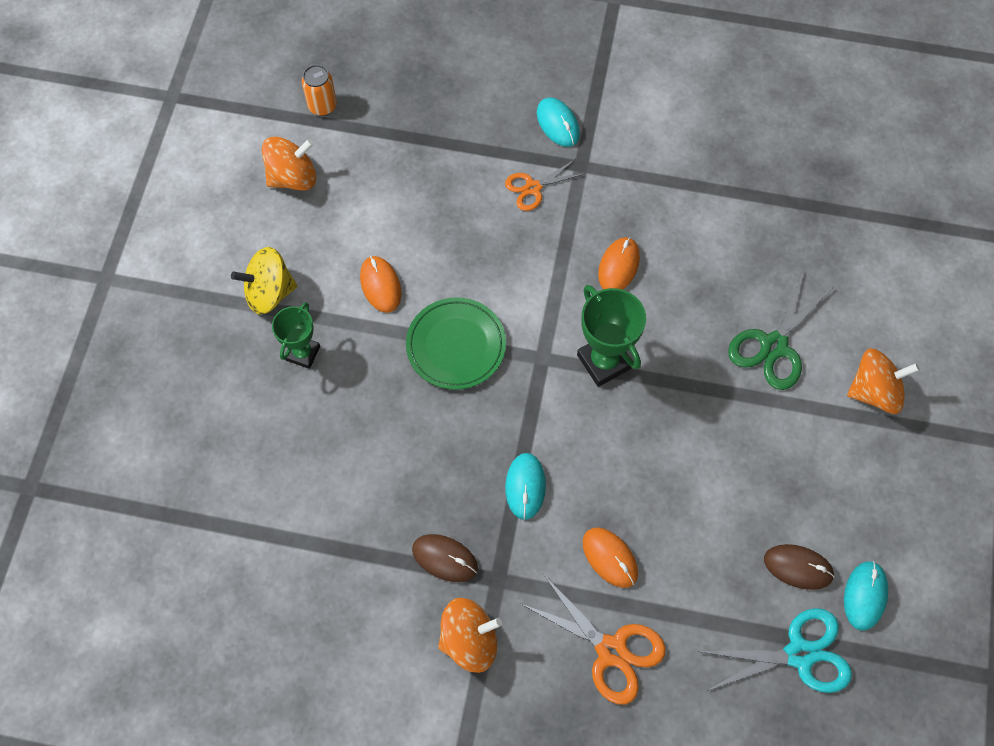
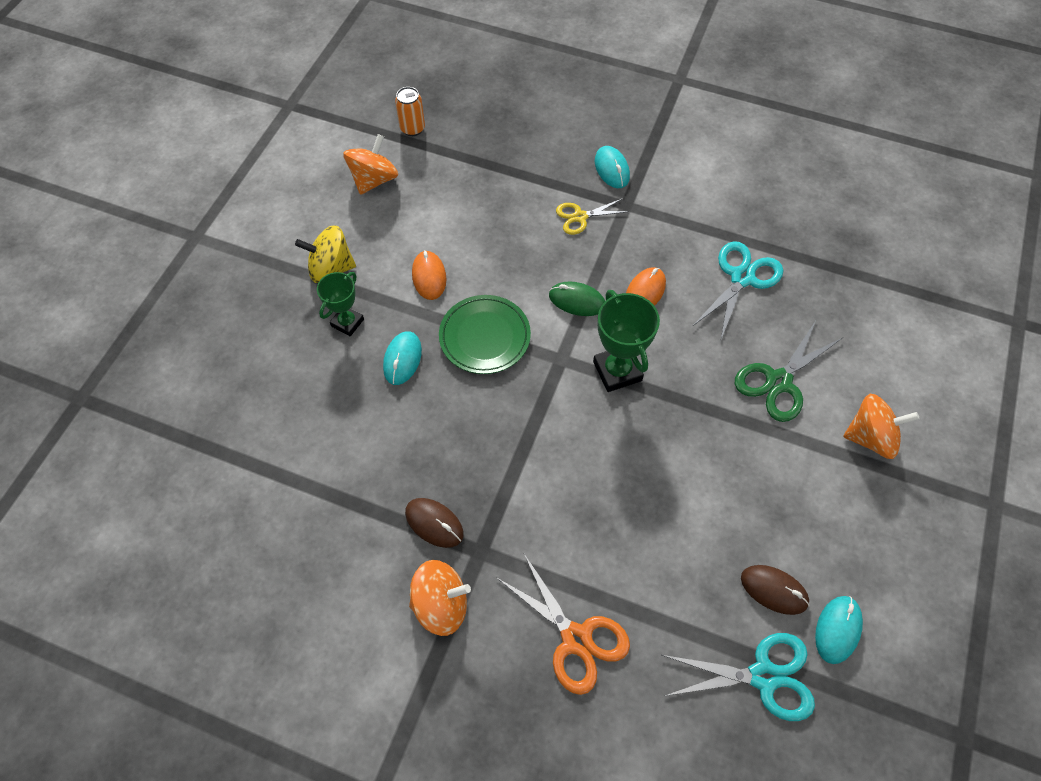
camera: 10 degrees right, 5 degrees down
(293, 177) = (374, 180): orange spinning top -> orange spinning top turned 45 degrees counterclockwise
(525, 486) = (523, 470): turquoise mouse -> turquoise mouse (402, 359)
(533, 188) = (580, 217): orange scissors -> yellow scissors
(547, 288) = (577, 301): none -> green mouse
(610, 558) = (590, 549): orange mouse -> none
(719, 233) = (742, 278): none -> turquoise scissors

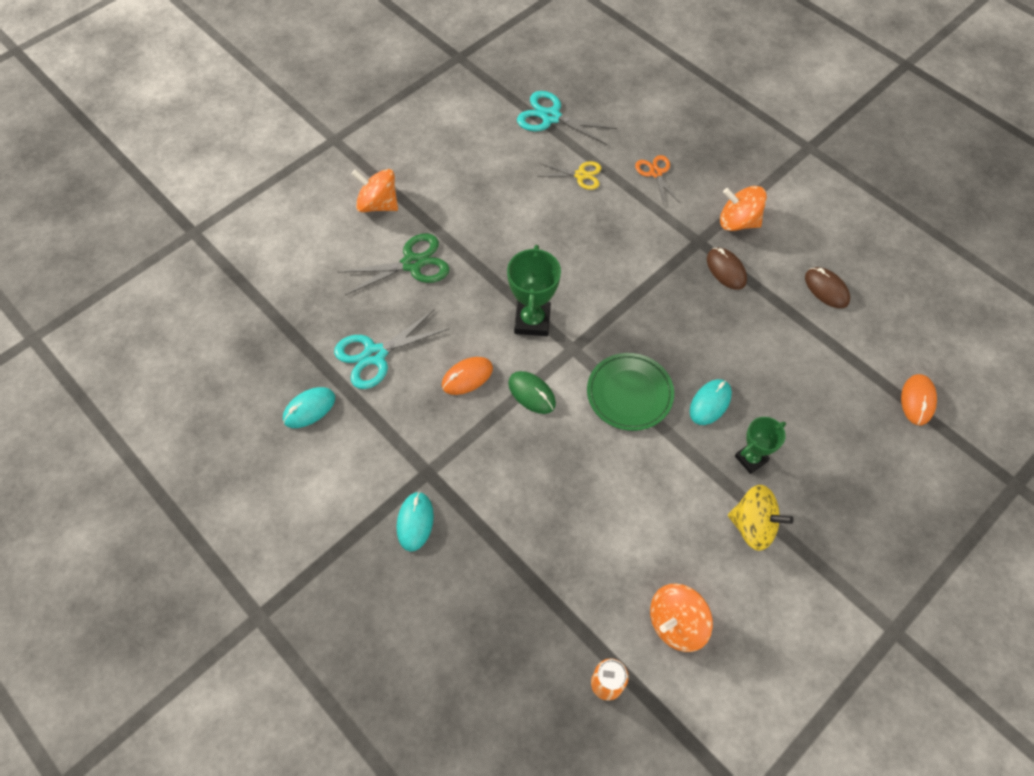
camera: 155 degrees left, 0 degrees up
(429, 277) = (658, 475): orange mouse -> orange mouse (917, 400)
(576, 639) = (655, 173): orange scissors -> orange scissors, size x0.63
(580, 217) = (480, 478): yellow scissors -> yellow scissors (580, 175)
(774, 590) = (514, 151): brown mouse -> brown mouse (826, 289)
(837, 629) = (490, 120): turquoise mouse -> turquoise mouse (309, 409)

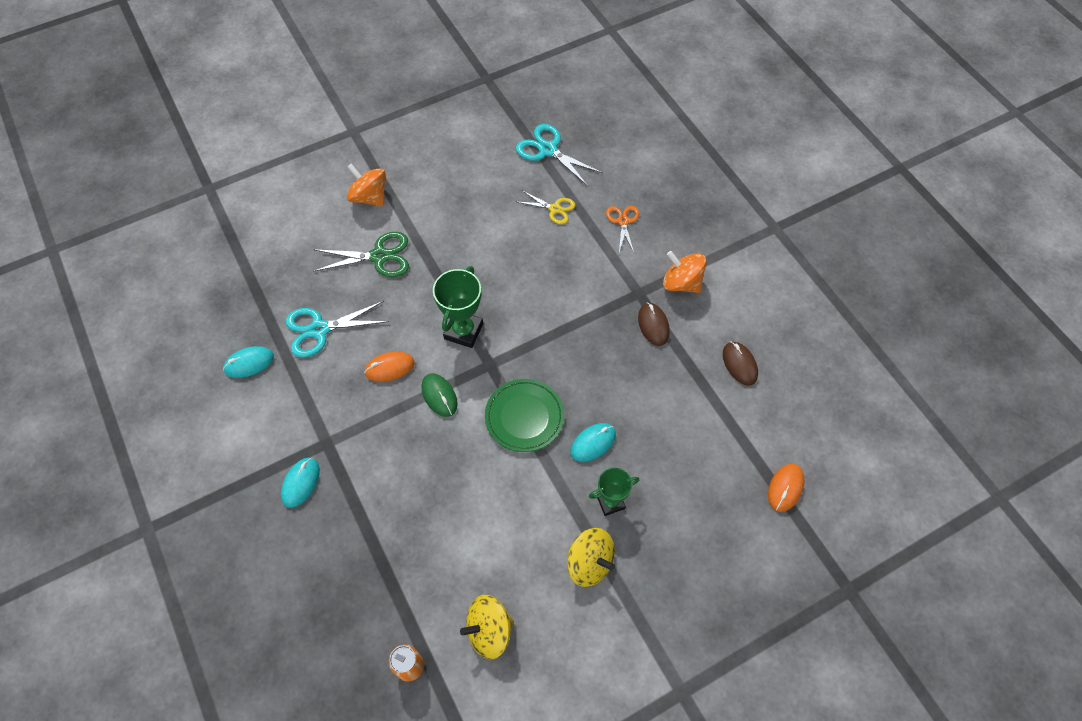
camera: 15 degrees right, 0 degrees up
(676, 623) = (489, 631): orange spinning top -> yellow spinning top

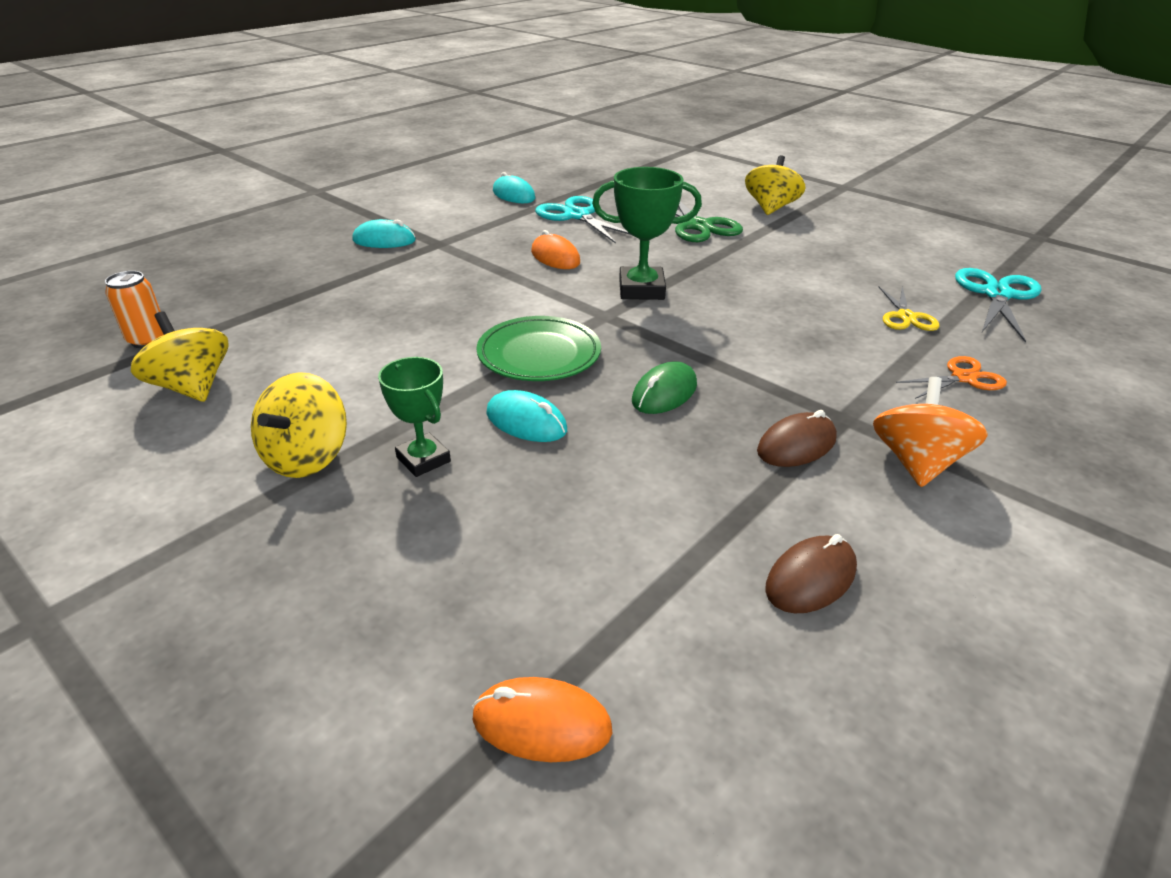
camera: 70 degrees right, 25 degrees down
(369, 197) = (770, 208): orange spinning top -> yellow spinning top
(439, 396) = (536, 291): green mouse -> green mouse (664, 393)

